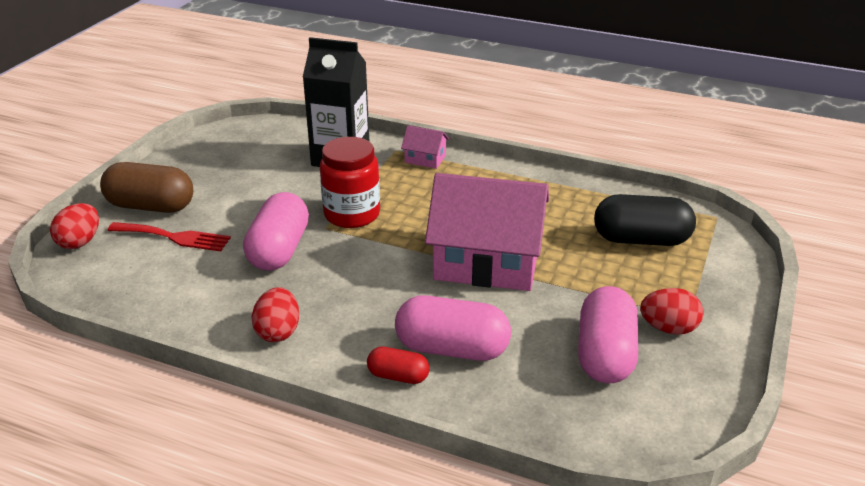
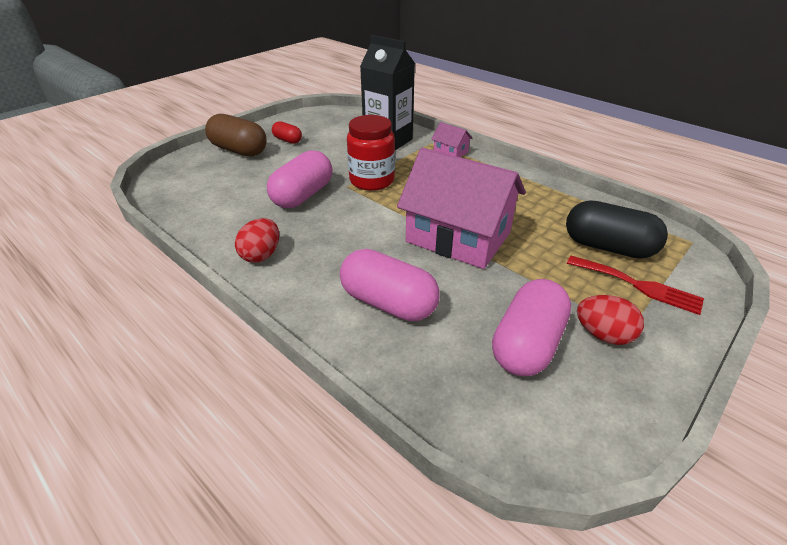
camera: 20 degrees right, 5 degrees up
(80, 242) = (178, 164): red egg -> none
(174, 237) = (239, 173): red fork -> red fork (638, 285)
(398, 376) = (329, 315): red capsule -> red capsule (287, 140)

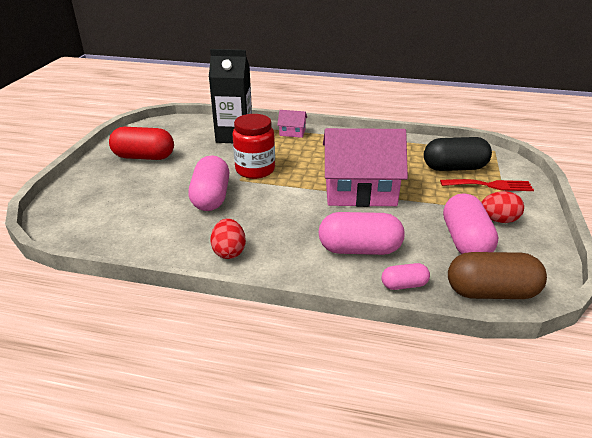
camera: 30 degrees left, 5 degrees down
(239, 150) = (106, 177): brown capsule -> brown capsule (491, 292)
(287, 140) = (144, 157): red capsule -> red capsule, size x1.88
(394, 365) = (404, 285): none -> pink capsule

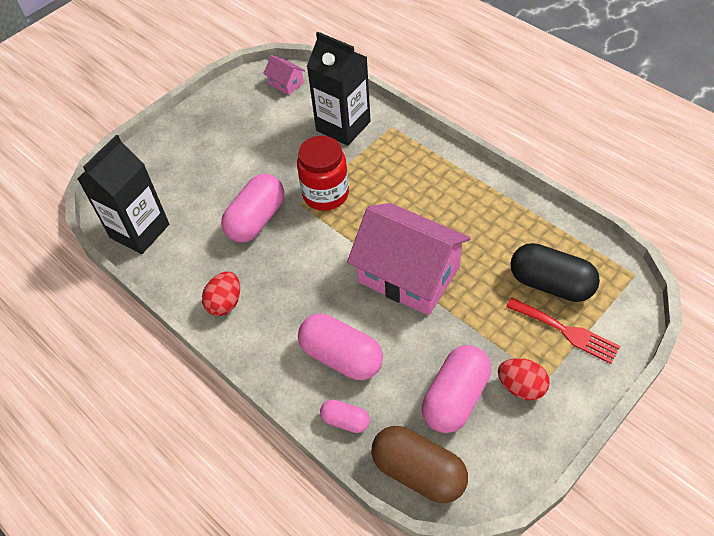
camera: 35 degrees right, 20 degrees up
(104, 234) = (139, 231): none -> black carton
(144, 157) = (232, 129): red capsule -> none
(292, 132) = (411, 143): pink house -> pink house (286, 83)

